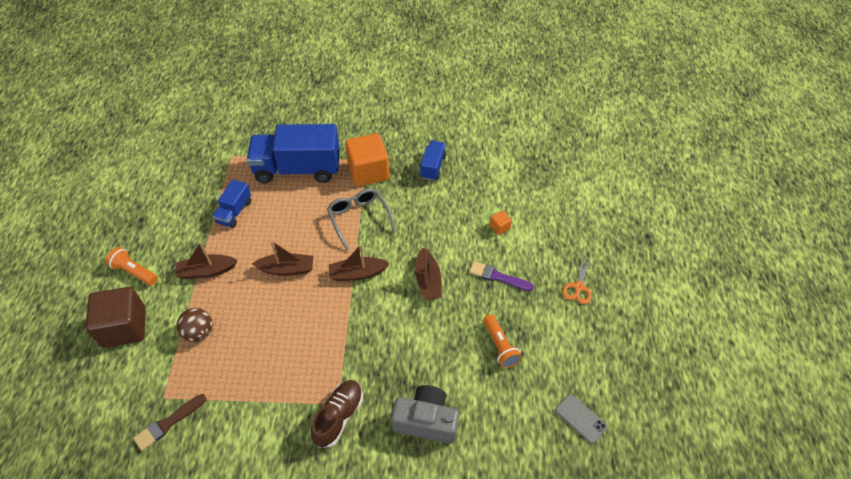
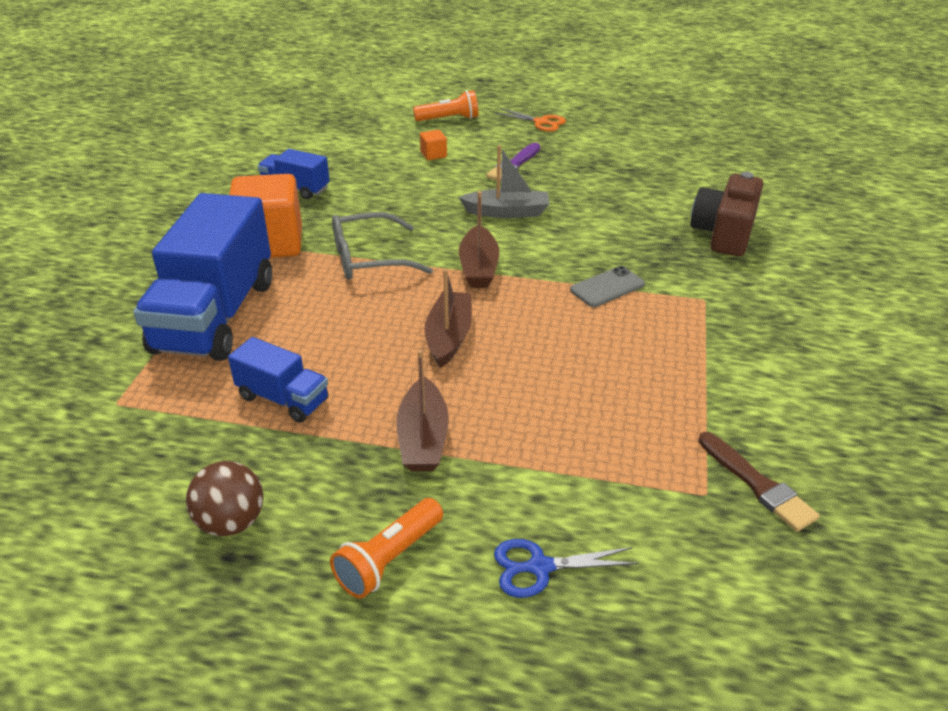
camera: 80 degrees left, 15 degrees down
(124, 327) = (540, 567): brown cube -> blue scissors
(199, 332) = (567, 447): brown ball -> brown ball (231, 522)
(338, 417) = (725, 299): brown shoe -> none
(426, 421) = (724, 233): grey camera -> brown camera
(428, 280) = (507, 212): brown boat -> grey boat
(500, 346) = (617, 175): orange flashlight -> orange flashlight (449, 119)
(580, 418) = (710, 144): grey phone -> grey phone (607, 287)

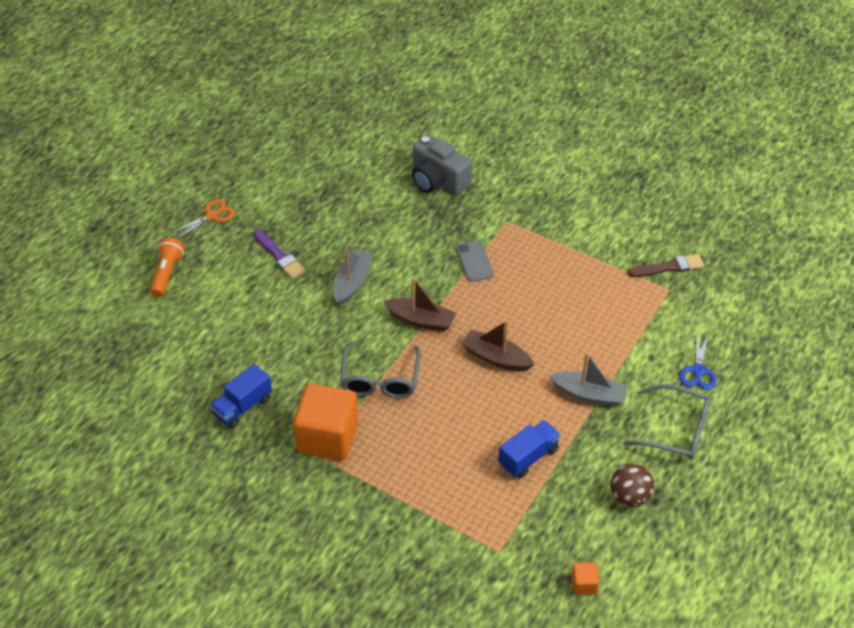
camera: 70 degrees left, 10 degrees up
(215, 316) = (417, 484): blue truck -> none
(389, 559) = (676, 430): orange flashlight -> grey glasses
(423, 438) = (589, 394): brown boat -> grey boat
(433, 155) = (231, 301): orange cube -> orange cube (584, 584)
(724, 233) = (438, 180): brown camera -> grey camera

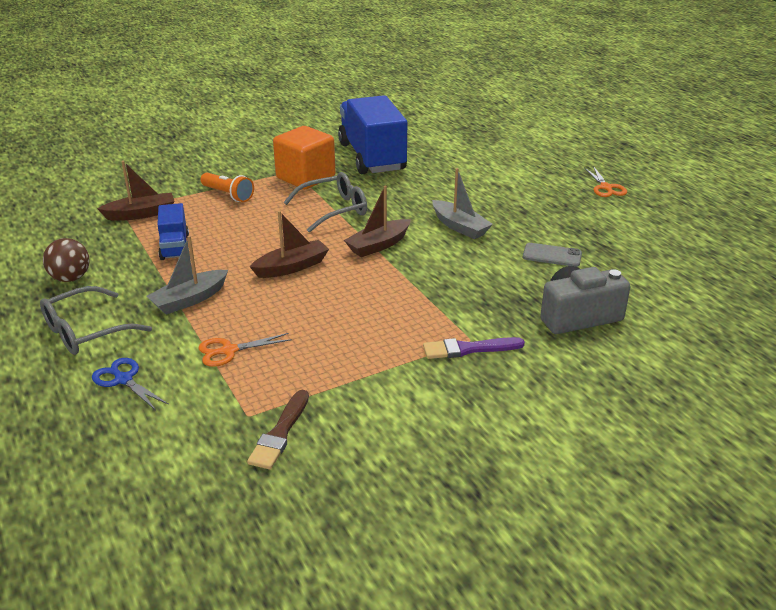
camera: 120 degrees right, 15 degrees down
(167, 273) = (544, 158): orange flashlight -> orange flashlight (228, 195)
(242, 407) = (372, 157): blue truck -> blue truck, size x2.04
(279, 256) = (525, 204): purple brush -> purple brush (468, 349)
(380, 380) = (334, 210): grey glasses -> grey glasses turned 120 degrees clockwise
(474, 262) = (426, 297): grey phone -> grey phone (552, 255)
(495, 526) = (141, 214): none -> brown boat
(584, 584) = (44, 231): orange cube -> none
(623, 334) = (229, 351): none -> orange scissors

